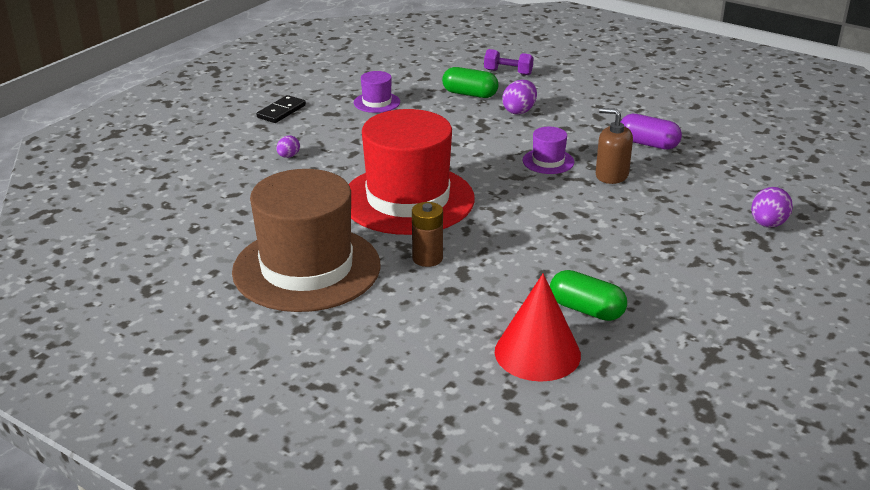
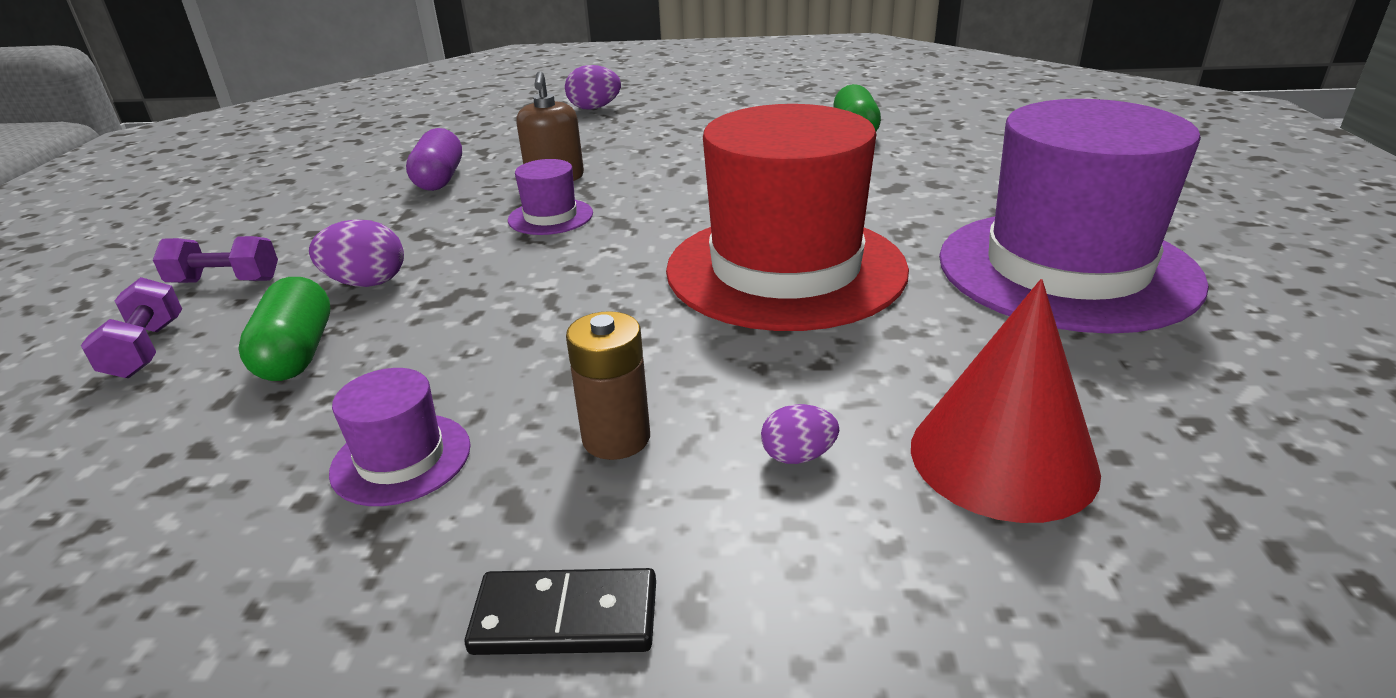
camera: 120 degrees left, 0 degrees up
(306, 268) = (1066, 269): brown hat -> purple hat
(427, 258) = (902, 211): brown battery -> brown battery (616, 438)
(537, 353) = (952, 131): red cone -> red cone (1002, 457)
(558, 86) = (225, 281): none -> purple dumbbell

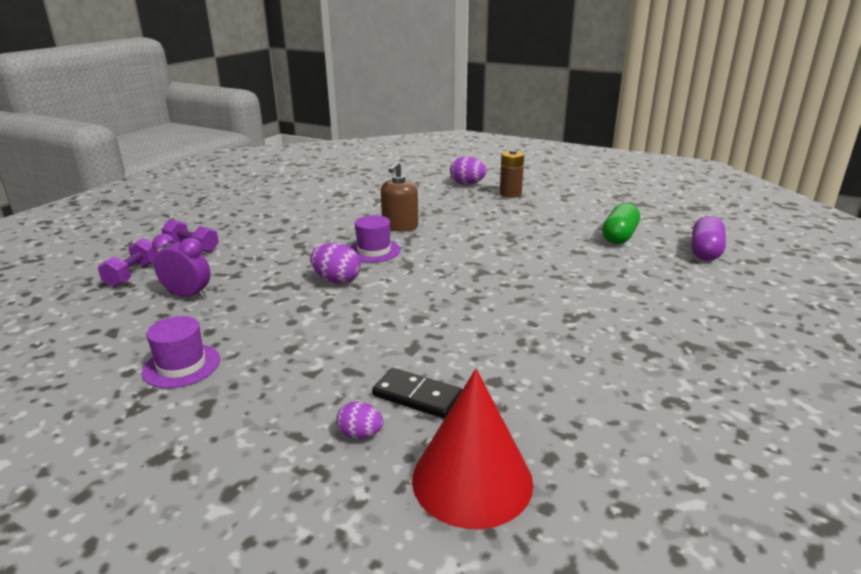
camera: 25 degrees right, 5 degrees down
(297, 353) = (188, 296): green capsule -> purple clock
(366, 283) = (250, 266): purple egg -> purple egg (337, 280)
(439, 179) = (339, 213): purple capsule -> purple capsule (705, 251)
(565, 617) = (175, 471): black domino -> black domino (417, 396)
(616, 438) = (282, 390): brown battery -> brown battery (510, 194)
(785, 269) = (471, 320): red hat -> none
(1066, 269) = (658, 375): purple hat -> none

